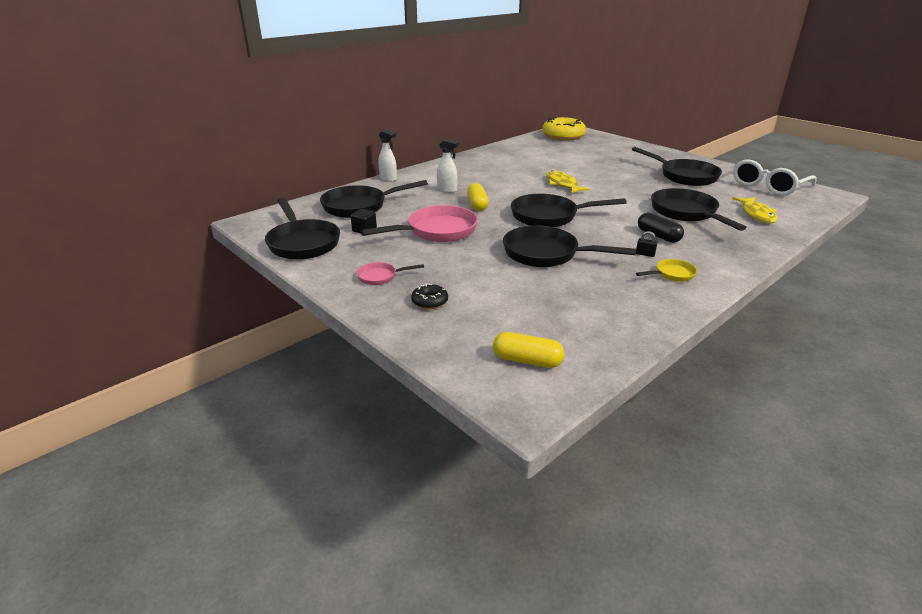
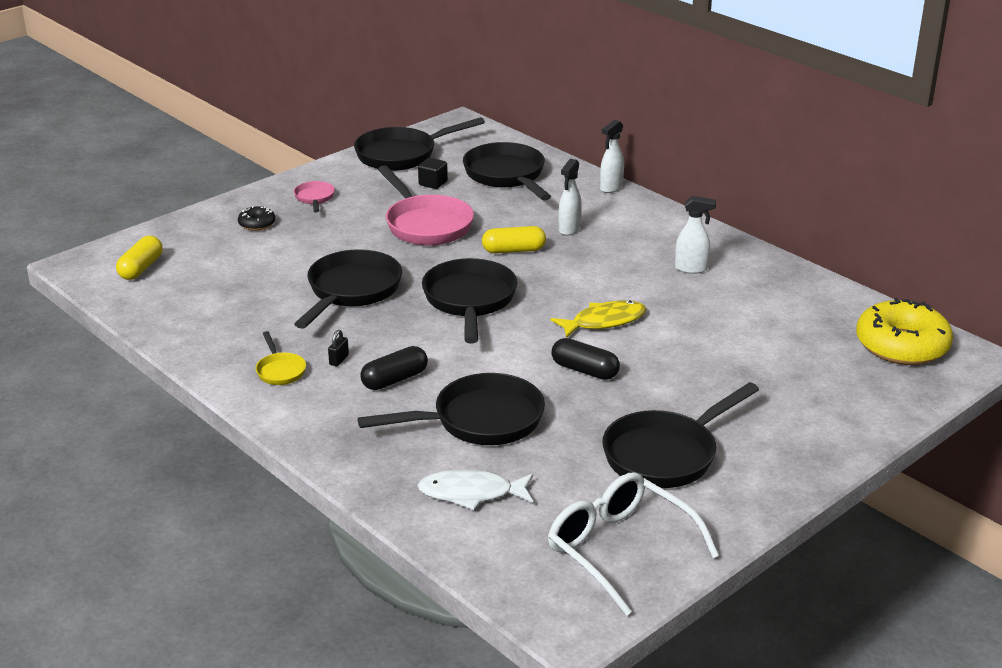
camera: 90 degrees right, 0 degrees up
(496, 165) = (691, 269): none -> white spray bottle
(617, 189) = (584, 370): none -> black capsule
(757, 214) = (471, 493): yellow fish -> white fish

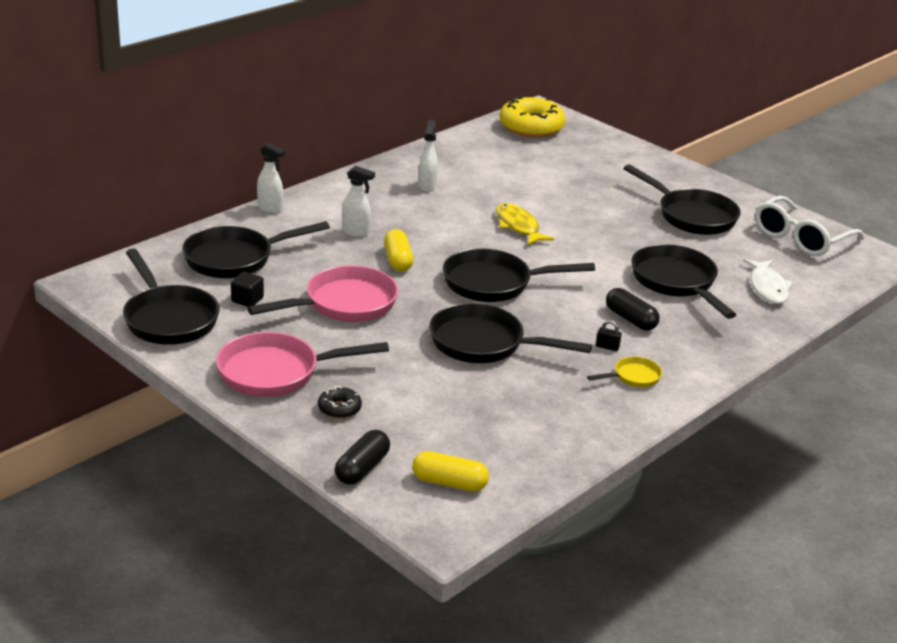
camera: 95 degrees left, 0 degrees up
(314, 198) = (276, 373): pink pan -> pink pan, size x2.06
(584, 370) = (593, 238): black capsule -> black capsule (362, 468)

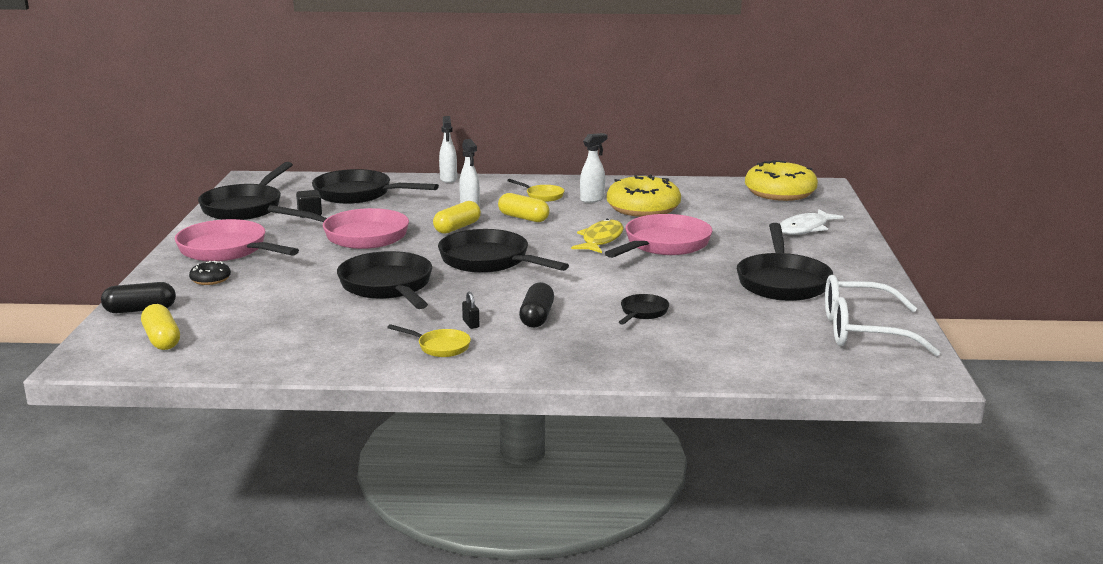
camera: 50 degrees right, 10 degrees down
(384, 197) = (542, 196): none -> yellow pan
(422, 228) = (523, 218): none -> yellow capsule
(480, 181) = (643, 208): none -> yellow donut
(565, 213) = (663, 245): none -> pink pan
(676, 282) = (642, 313): black pan -> black pan, size x0.49
(767, 287) = (724, 347): white fish -> white fish (805, 228)

